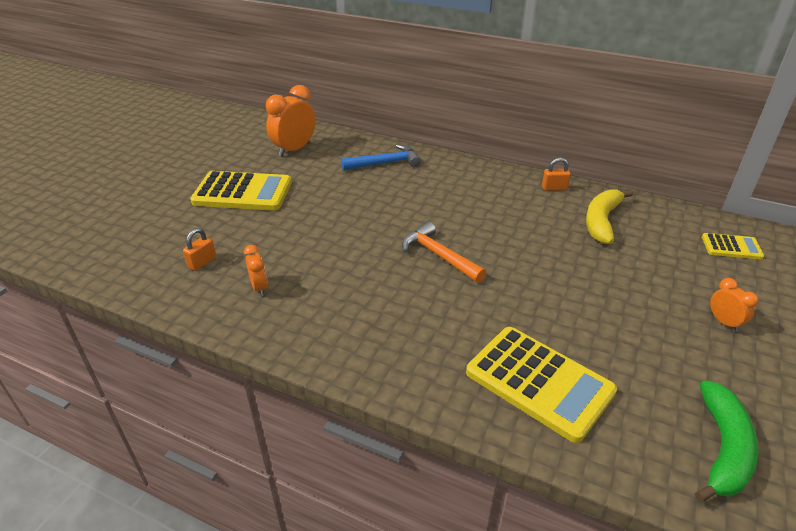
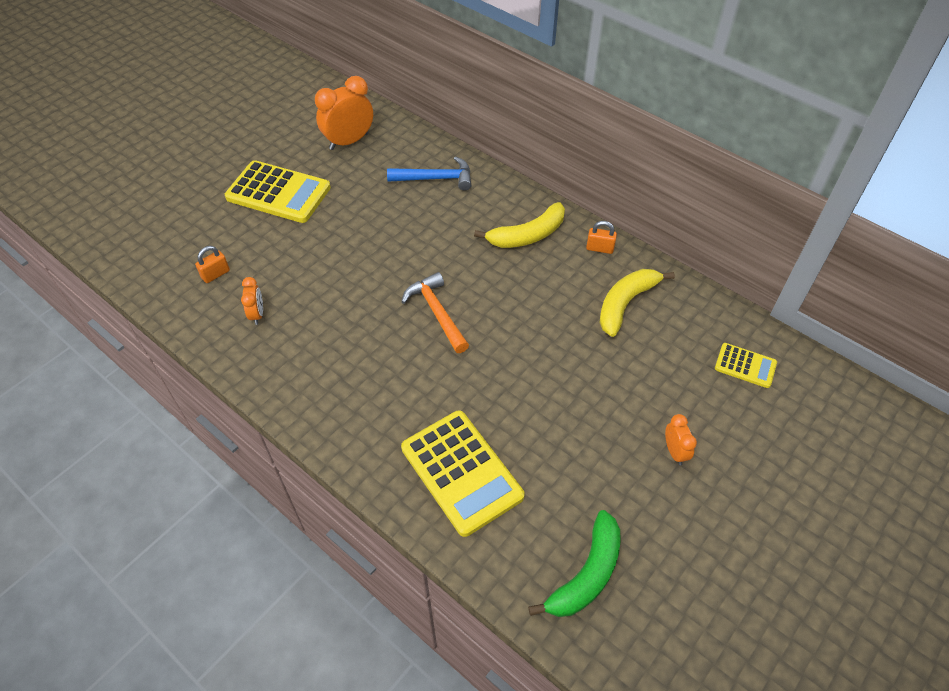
camera: 15 degrees right, 15 degrees up
(488, 189) = (527, 235): none -> yellow banana

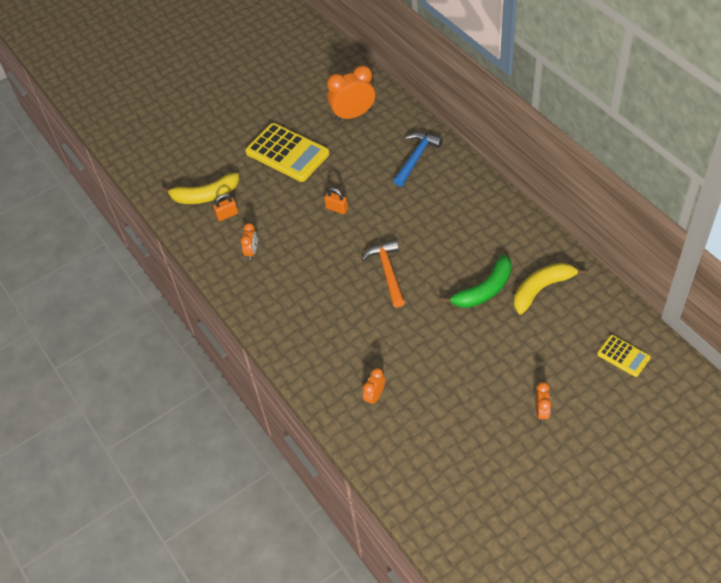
camera: 20 degrees right, 0 degrees up
(436, 178) = (416, 158): blue hammer -> blue hammer turned 75 degrees counterclockwise
(461, 472) = (375, 396): yellow calculator -> orange clock
(527, 235) = (478, 219): yellow banana -> yellow banana (205, 196)
(586, 574) = (445, 485): green banana -> green banana (484, 290)
(599, 248) = (535, 239): orange padlock -> orange padlock (337, 209)

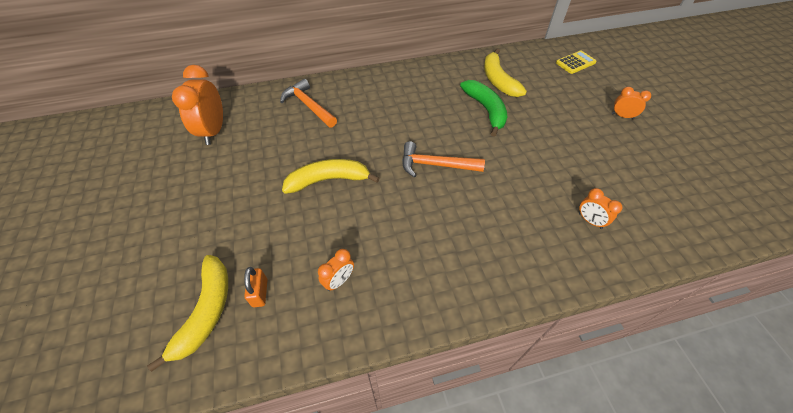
camera: 75 degrees left, 0 degrees up
(252, 252) = (339, 281): orange clock -> orange clock turned 105 degrees clockwise
(287, 153) = (214, 200): yellow calculator -> none
(337, 209) = (328, 180): orange padlock -> yellow banana
(416, 158) = (308, 106): blue hammer -> orange hammer

